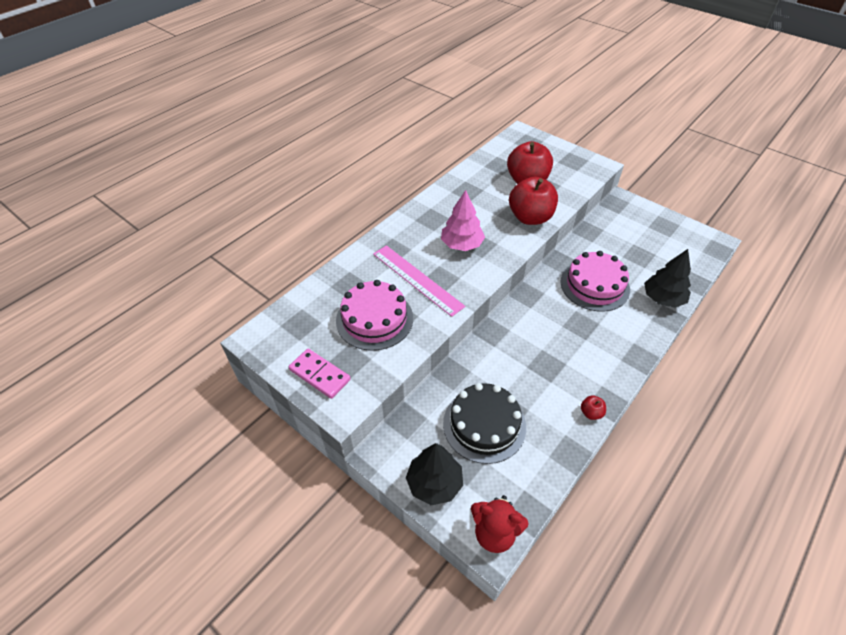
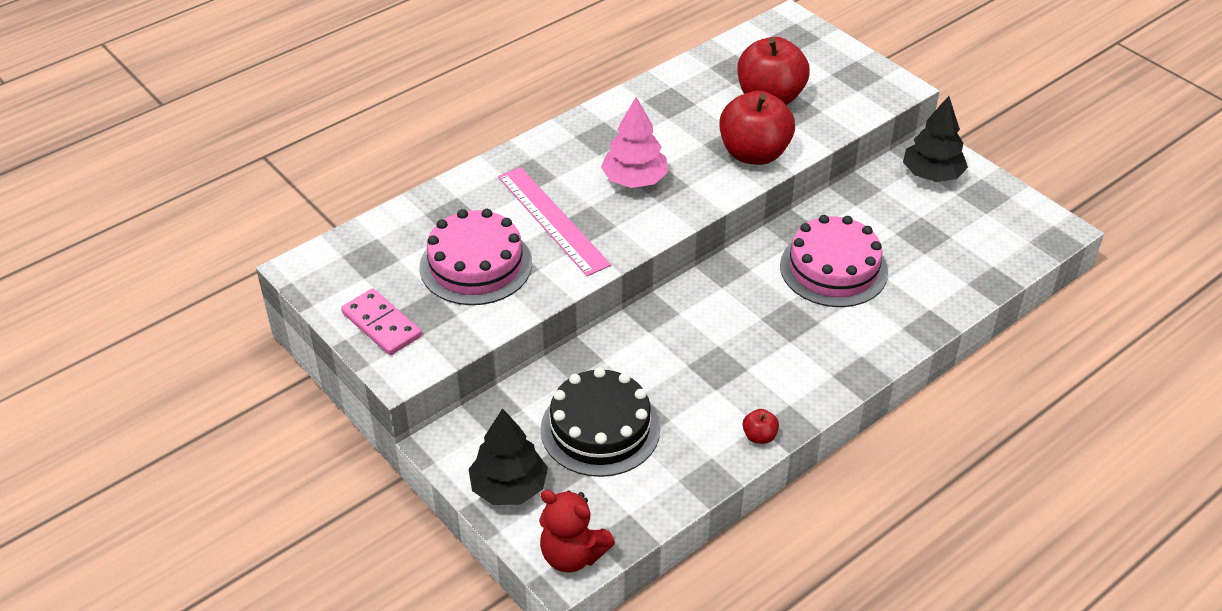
camera: 10 degrees right, 5 degrees down
(663, 298) = (933, 301): black tree -> black tree (932, 174)

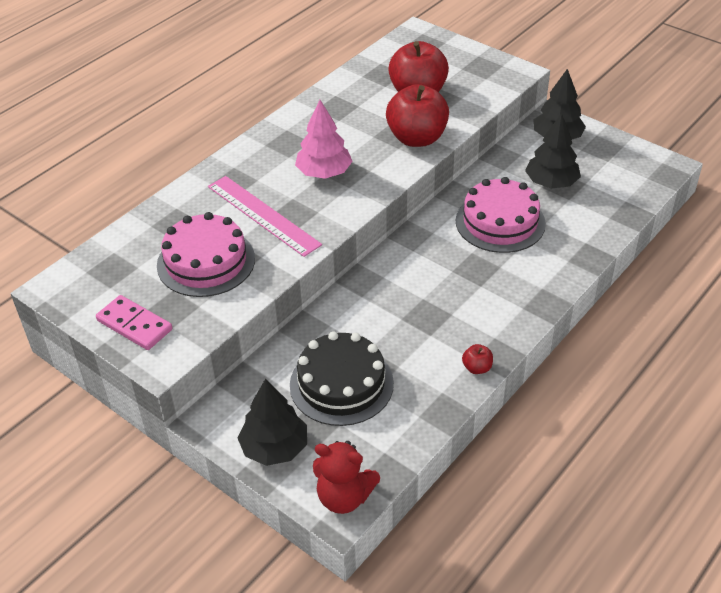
camera: 10 degrees left, 0 degrees up
(908, 230) = (551, 183): none -> black tree

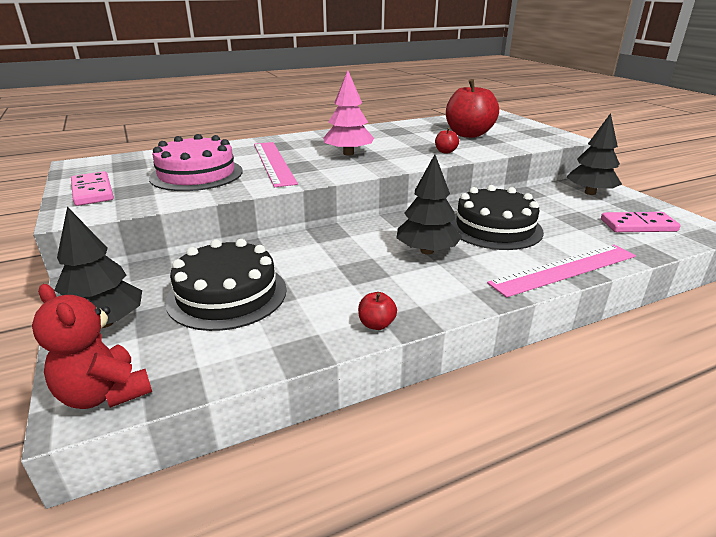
camera: 25 degrees right, 15 degrees down
(417, 138) = (445, 152): red apple -> red apple, size x0.42
(500, 222) = (494, 228): pink cake -> black cake
(551, 183) = (566, 216): black tree -> black tree (427, 251)
(578, 258) = (564, 269): none -> pink ruler
(613, 177) = (638, 225): none -> pink domino

